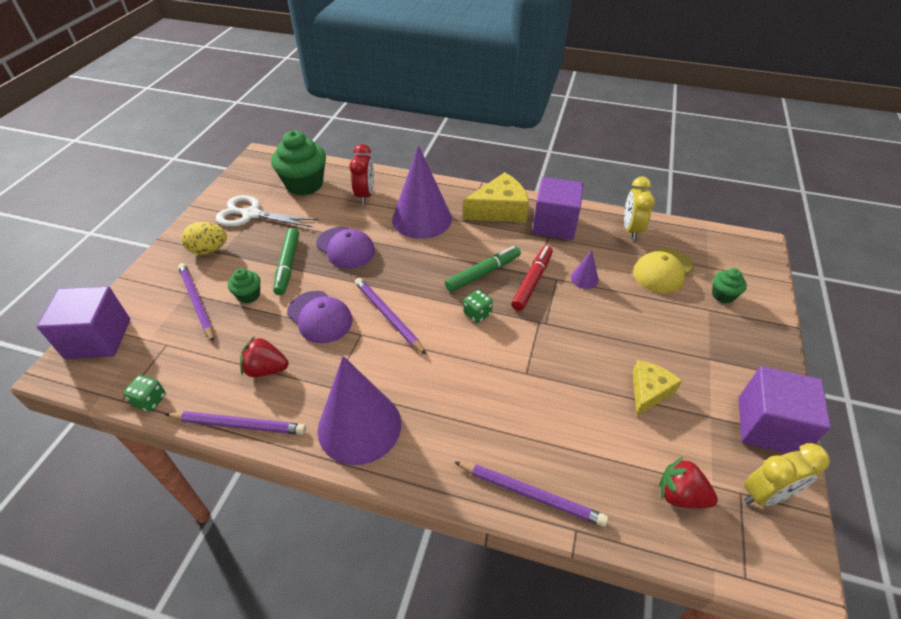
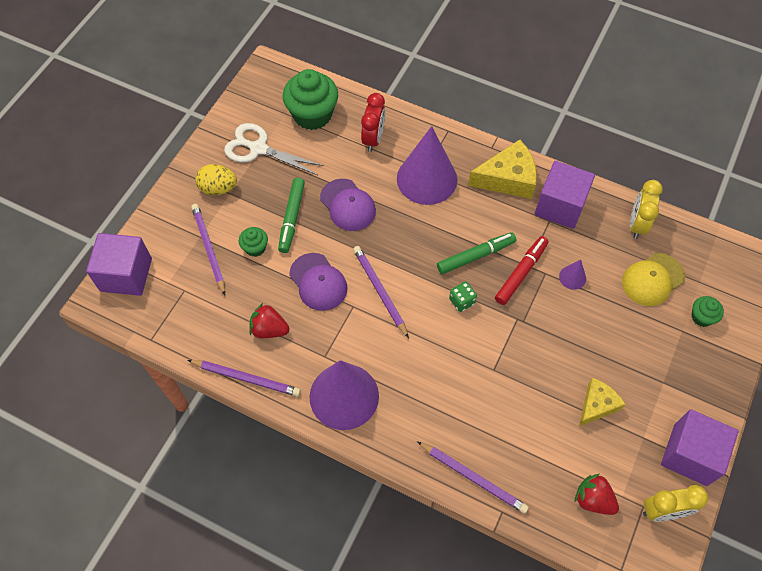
camera: 10 degrees right, 15 degrees up
(150, 400) = (174, 344): green dice -> none

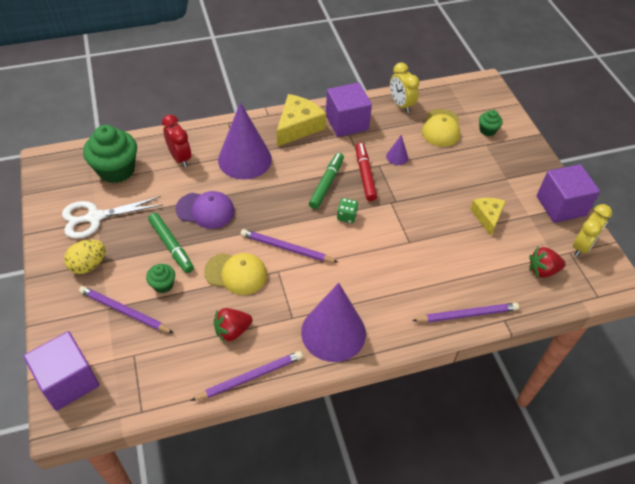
camera: 45 degrees left, 10 degrees down
(318, 282) = (236, 273): purple cap -> yellow cap

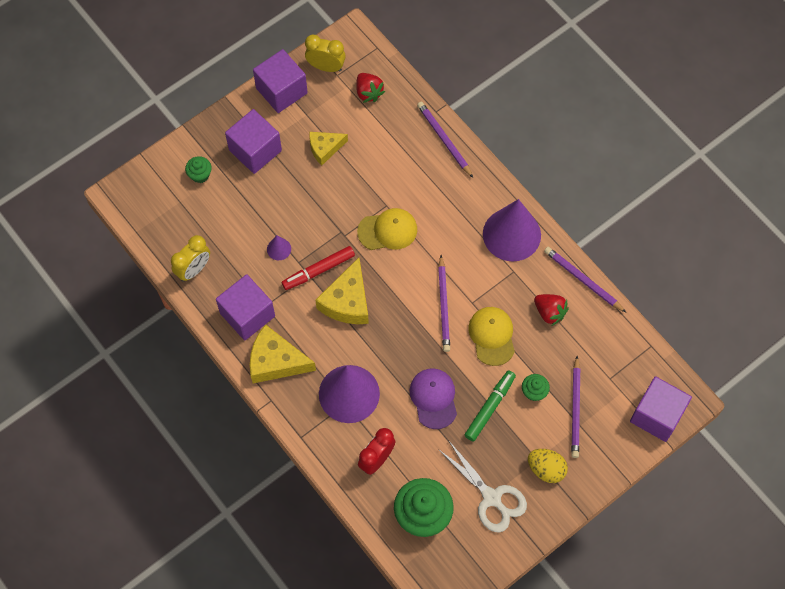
camera: 110 degrees left, 15 degrees up
(326, 184) = (347, 301): green marker -> yellow cheese
(346, 216) = (381, 268): green dice -> none
(441, 128) = (216, 219): yellow cap -> yellow cap (387, 230)
(500, 170) = (255, 150): none -> purple cube

